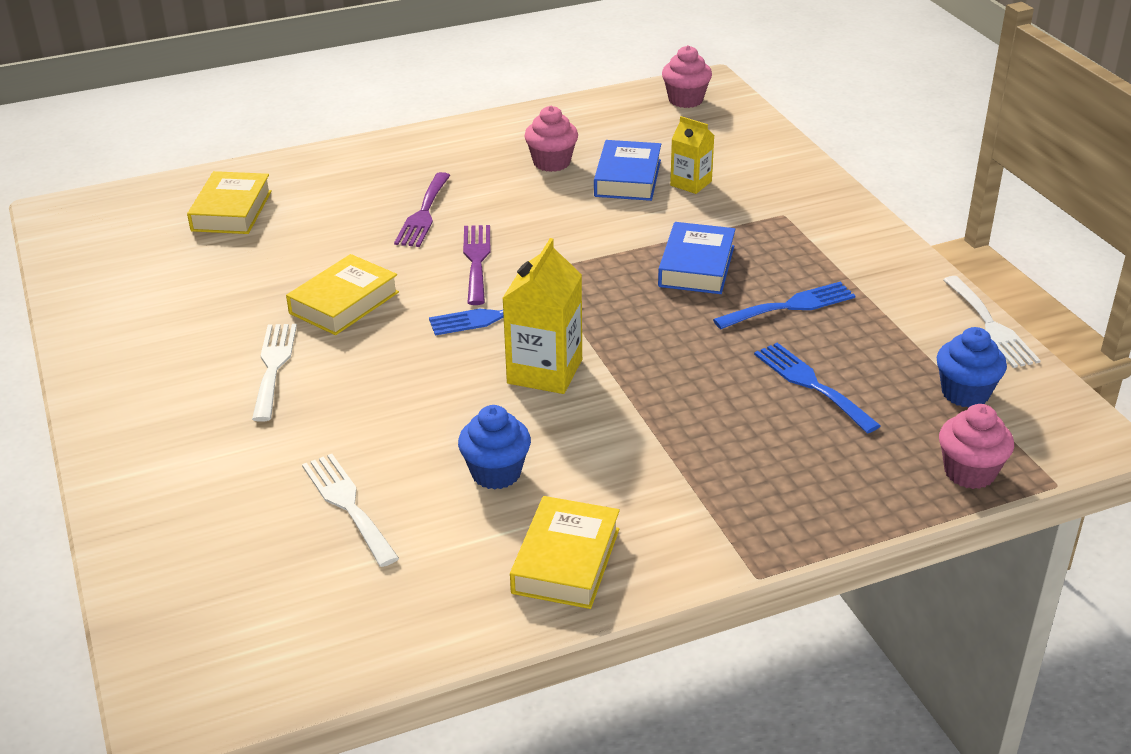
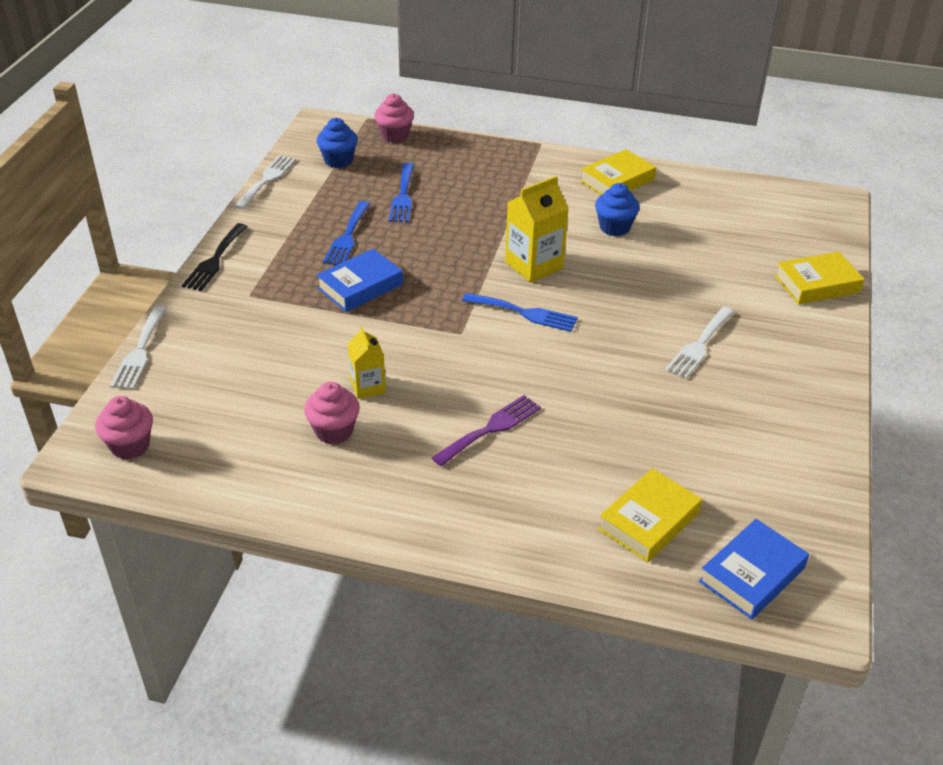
camera: 145 degrees left, 5 degrees up
(344, 303) = (618, 373): yellow book -> yellow book (817, 284)
(348, 505) = (705, 246): white fork -> white fork (140, 352)
(476, 260) = (495, 362): purple fork -> none
(627, 178) = (300, 382): blue book -> blue book (752, 575)
(691, 183) = (265, 352): yellow carton -> yellow carton (368, 386)
(790, 306) = (347, 237): blue fork -> blue fork turned 90 degrees counterclockwise
(871, 226) = (215, 260): none -> black fork

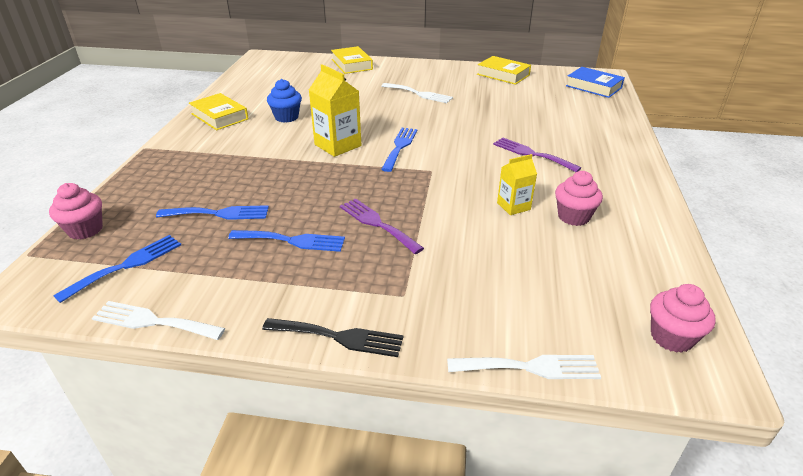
camera: 95 degrees left, 5 degrees down
(338, 160) = (126, 265): blue cupcake -> blue fork
(360, 286) = (377, 224): blue book -> purple fork
(649, 521) = (577, 108): yellow book -> yellow book (503, 75)

